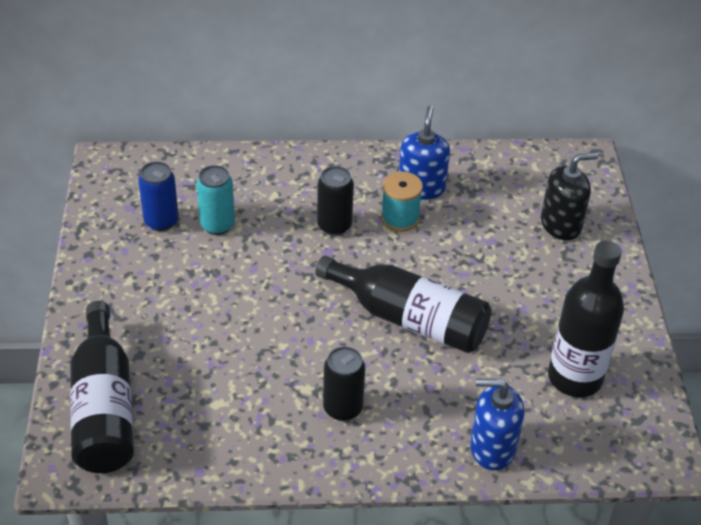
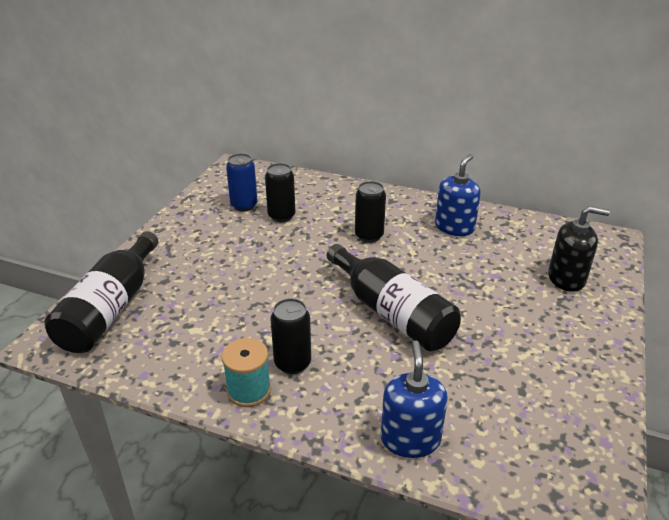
camera: 25 degrees right, 10 degrees down
(217, 225) = (281, 216): turquoise can -> black can
(400, 218) = (425, 243): turquoise spool -> turquoise spool (249, 390)
(492, 447) = (410, 439): blue soap dispenser -> blue soap dispenser turned 60 degrees clockwise
(575, 377) = (525, 402): black bottle -> none

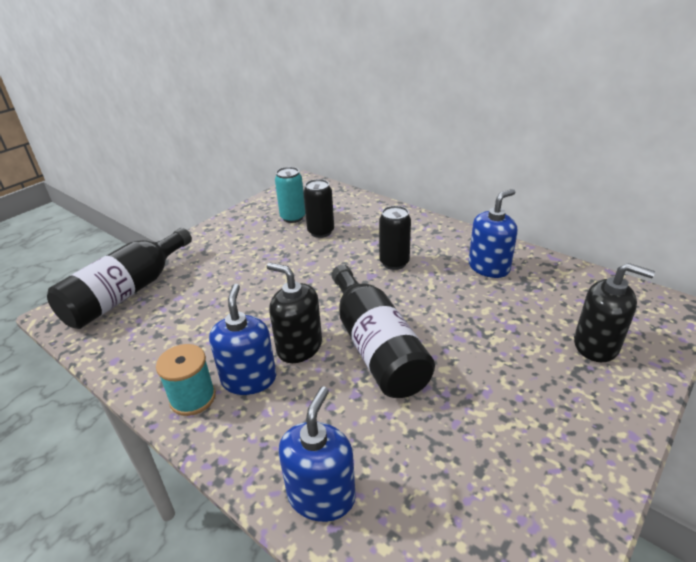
camera: 20 degrees right, 0 degrees up
(244, 205) = (293, 217): blue can -> turquoise can
(292, 363) = (249, 379): black can -> blue soap dispenser
(323, 326) = (299, 347): none -> black soap dispenser

